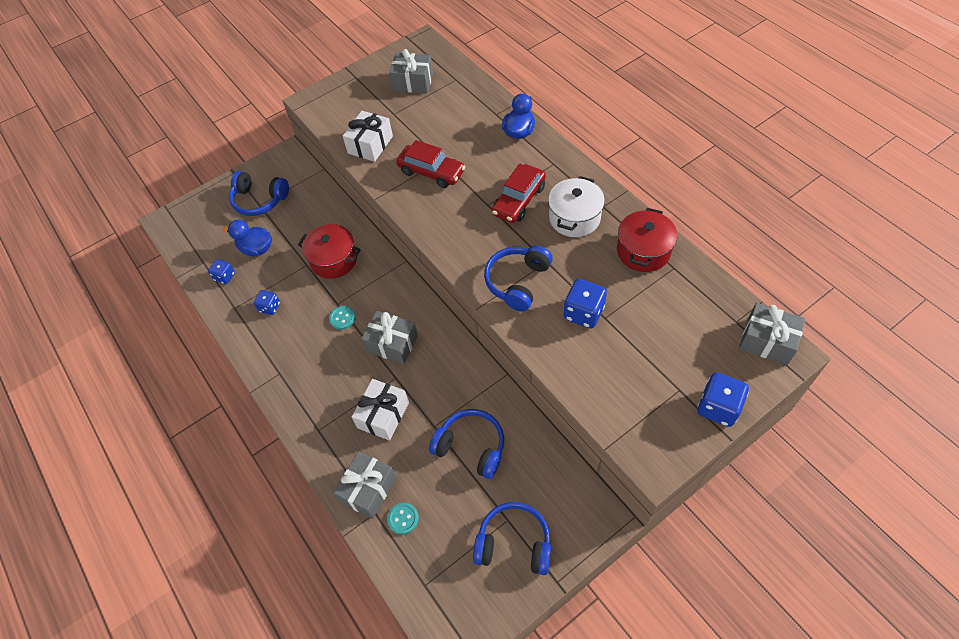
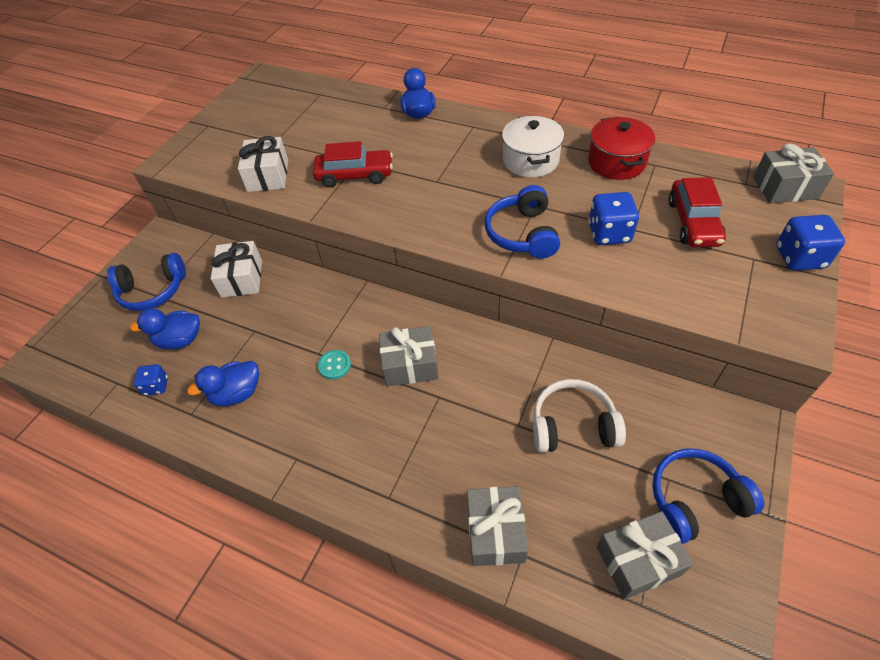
camera: 30 degrees left, 5 degrees down
(270, 307) = (237, 393): blue dice -> blue duck
(334, 260) = (284, 313): red pot -> none
(383, 415) = (453, 442): white gift -> white gift (242, 278)
(403, 519) = (559, 542): turquoise button -> none
(413, 82) = (276, 110): grey gift -> grey gift (638, 560)
(471, 447) = (573, 425): blue headphones -> white headphones
(519, 200) = (465, 166): red car -> red car (693, 222)

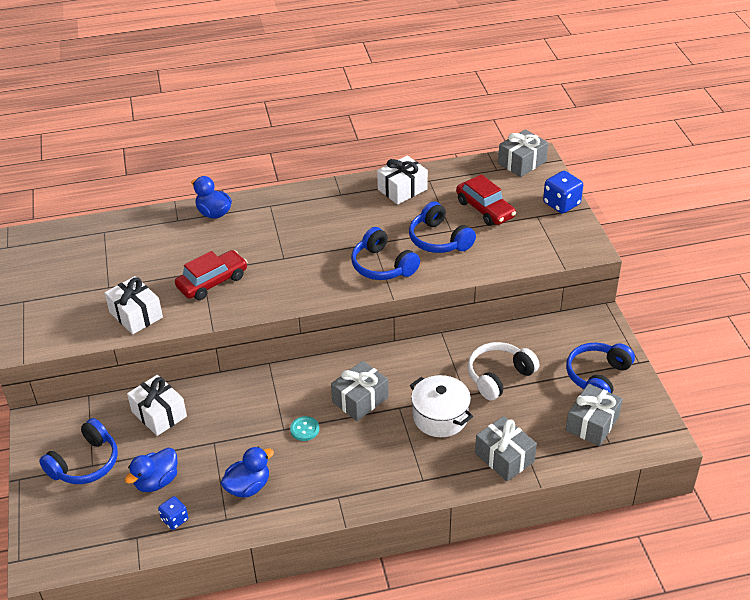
camera: 40 degrees left, 10 degrees down
(237, 393) = (248, 487): blue duck -> blue duck turned 150 degrees counterclockwise
(530, 160) = (340, 213): white pot -> white pot (440, 417)
(609, 233) = (439, 240): blue dice -> blue headphones
(616, 162) = (402, 189): red pot -> white gift

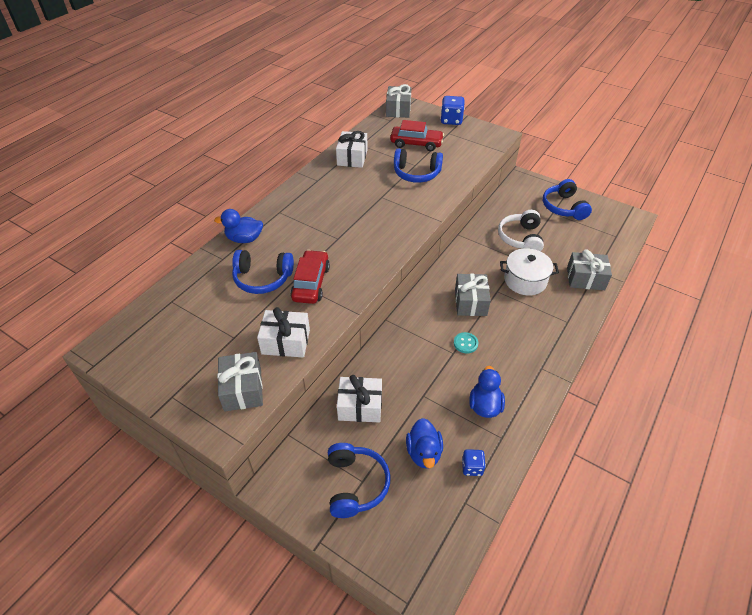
camera: 45 degrees left, 5 degrees up
(382, 266) = (407, 206): blue headphones -> blue headphones (262, 278)
(592, 423) = (595, 232): grey gift -> grey gift (243, 389)

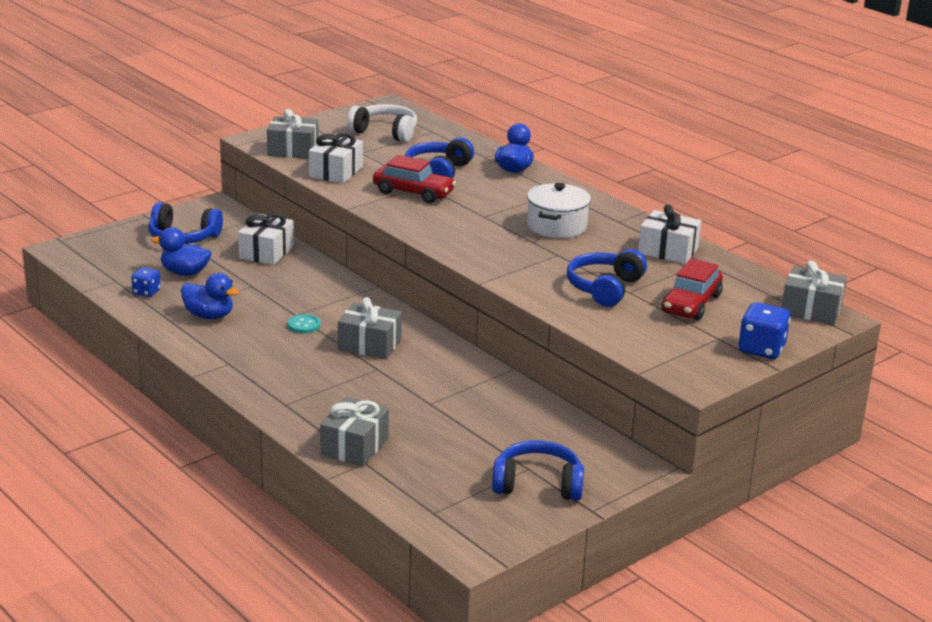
camera: 105 degrees right, 20 degrees down
(520, 238) = (477, 418): white headphones -> white headphones (385, 132)
(525, 280) = (383, 395): white pot -> white pot (556, 226)

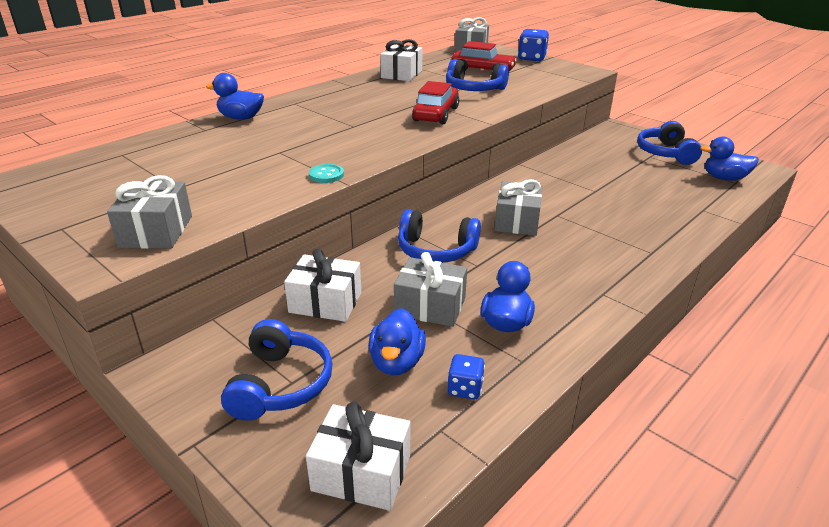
camera: 95 degrees left, 5 degrees up
(304, 325) = (498, 258): turquoise button -> turquoise button (326, 175)
(336, 172) = (239, 198): white gift -> white gift (361, 473)
(354, 446) = (685, 215): grey gift -> grey gift (430, 306)
(385, 132) = (111, 178): white headphones -> none
(413, 193) = (300, 155): red car -> red car (436, 114)
(438, 171) = (243, 147): blue headphones -> blue headphones (436, 250)
(448, 507) = (724, 178): none -> blue duck
(556, 226) = (368, 102): white pot -> none

